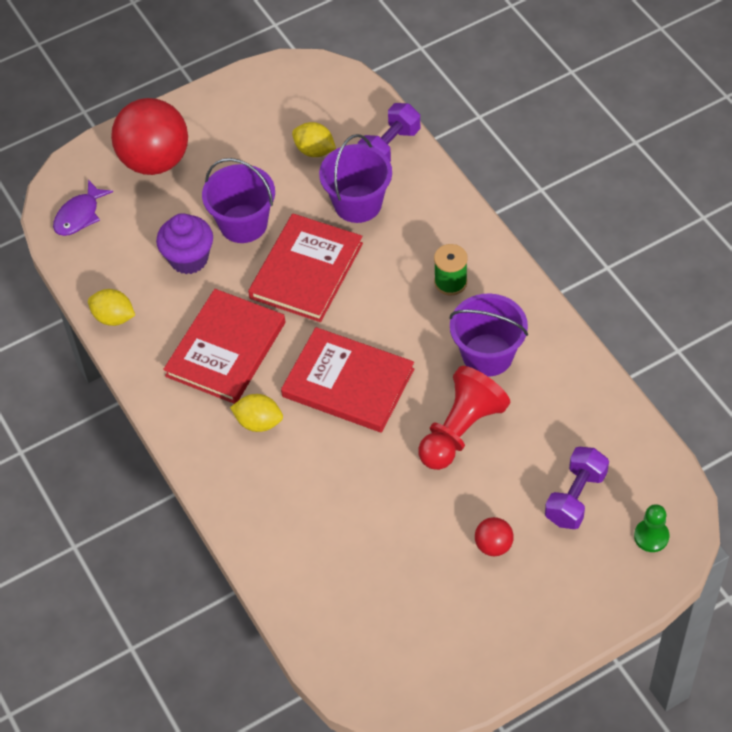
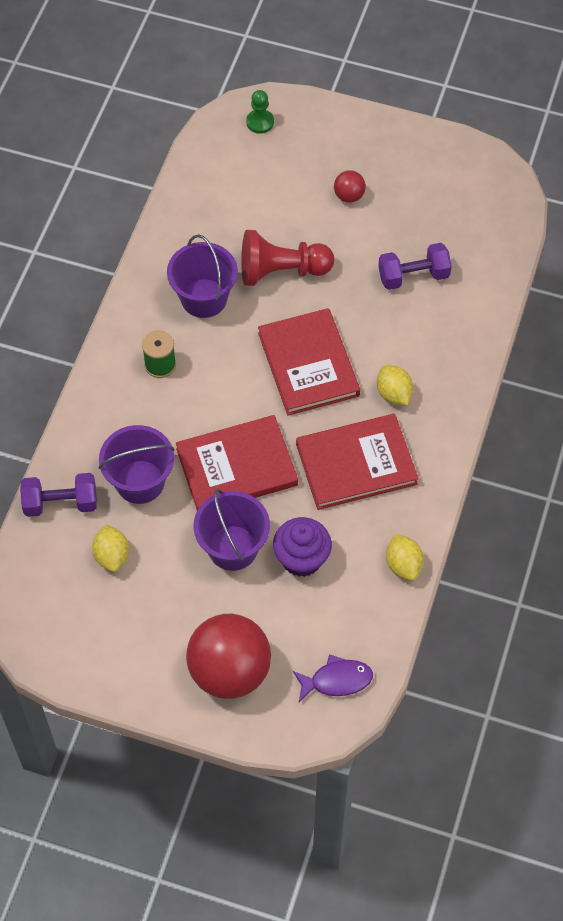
camera: 135 degrees left, 5 degrees up
(575, 497) = (270, 177): purple dumbbell -> purple dumbbell (413, 276)

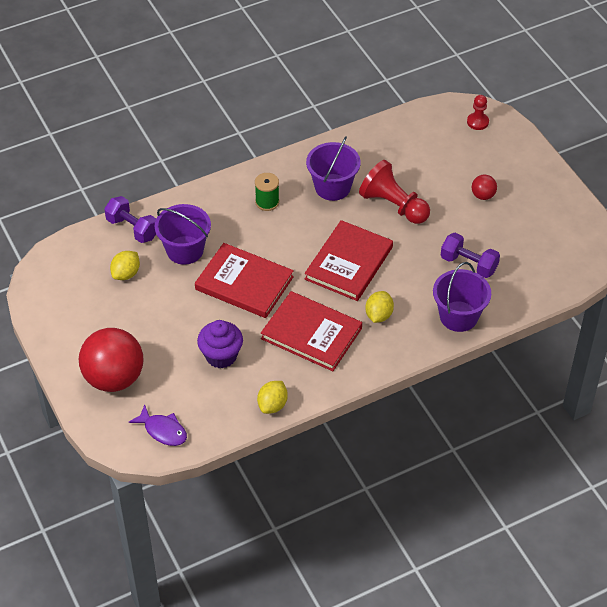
camera: 45 degrees right, 10 degrees down
(233, 548) = (192, 320): purple bucket -> purple bucket (458, 316)
(260, 122) = (477, 122): green pawn -> red pawn

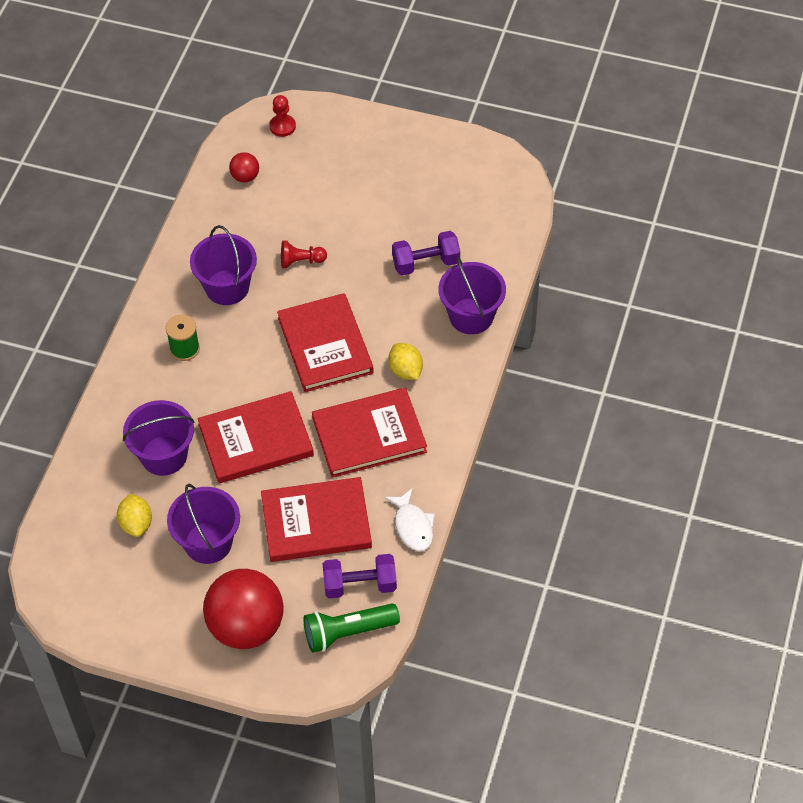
camera: 45 degrees left, 5 degrees up
(132, 228) = (88, 476): purple dumbbell -> purple dumbbell (360, 585)
(150, 316) = (208, 542): none -> purple bucket
(163, 431) = (348, 632): purple fish -> green flashlight
(221, 356) = (316, 522): purple cupcake -> red book
(272, 405) = (412, 526): yellow lemon -> white fish
(393, 205) = (301, 261): red pawn -> red pawn, size x0.53
(483, 195) = (366, 191): red ball -> red ball (245, 177)

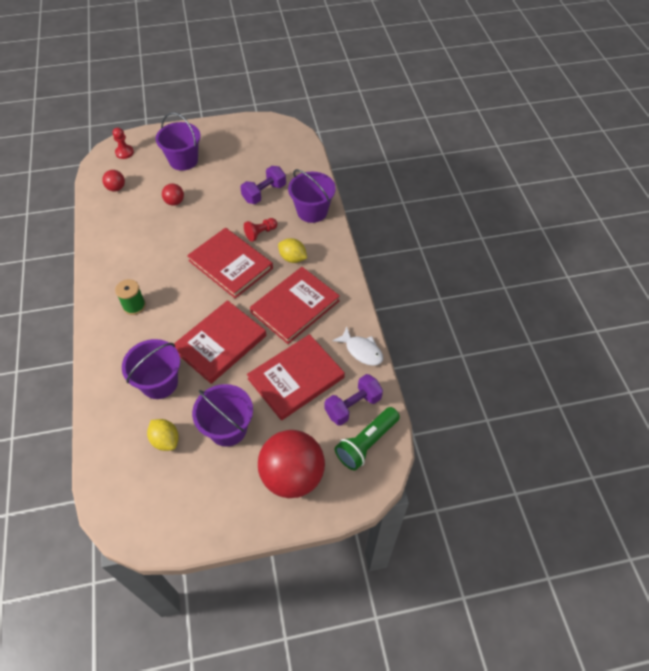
camera: 30 degrees left, 0 degrees up
(227, 287) = (142, 256): purple bucket -> purple bucket (183, 160)
(301, 261) = (183, 222): red pawn -> red pawn (260, 233)
(306, 228) = (175, 202): none -> red ball

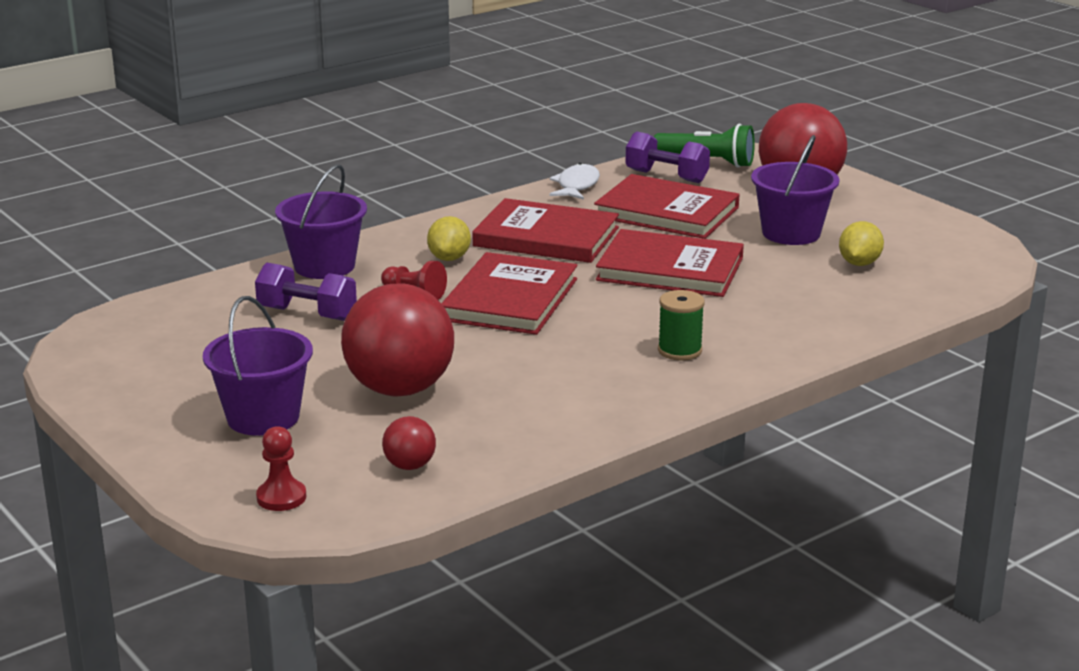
camera: 115 degrees left, 30 degrees down
(159, 382) = (786, 291): purple bucket -> none
(175, 202) = (400, 389): red ball -> red ball, size x2.27

